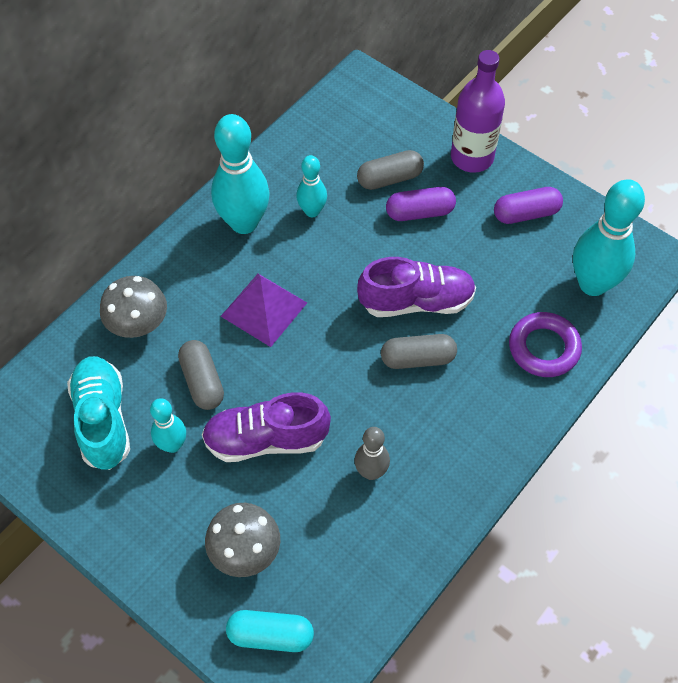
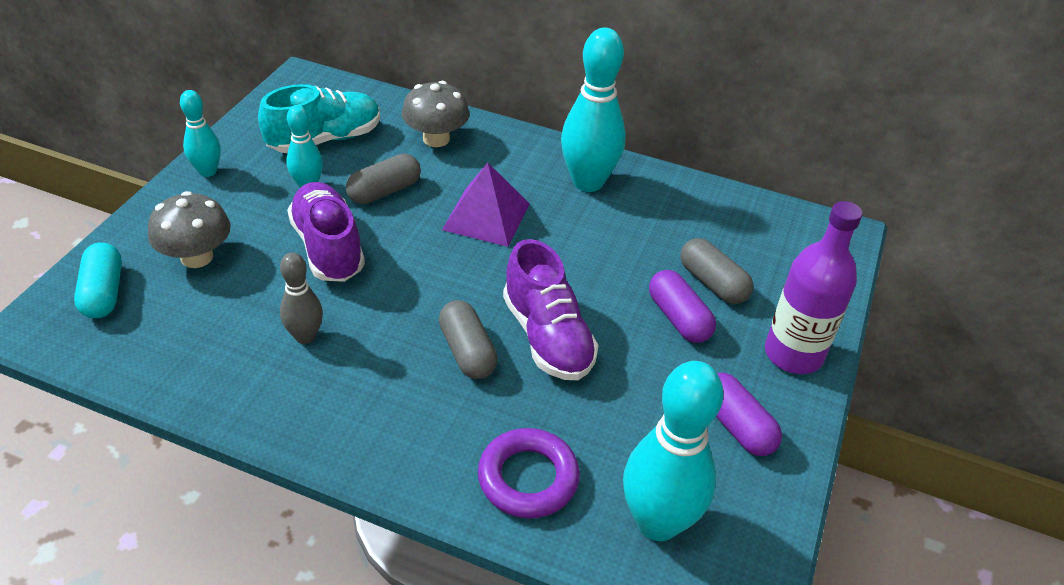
camera: 70 degrees right, 15 degrees down
(312, 211) = (630, 228): turquoise bowling pin -> turquoise bowling pin (208, 171)

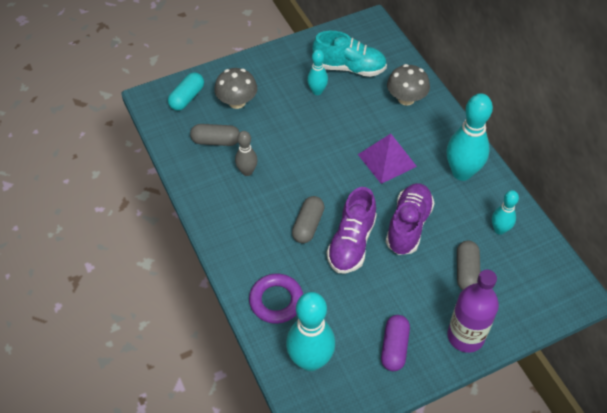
camera: 45 degrees right, 10 degrees up
(208, 171) = (279, 56): turquoise bowling pin -> turquoise bowling pin (499, 229)
(328, 247) = (296, 131): purple shoe -> purple shoe (408, 226)
(384, 191) = (350, 115): grey capsule -> grey capsule (216, 141)
(678, 318) = (426, 277): purple capsule -> none

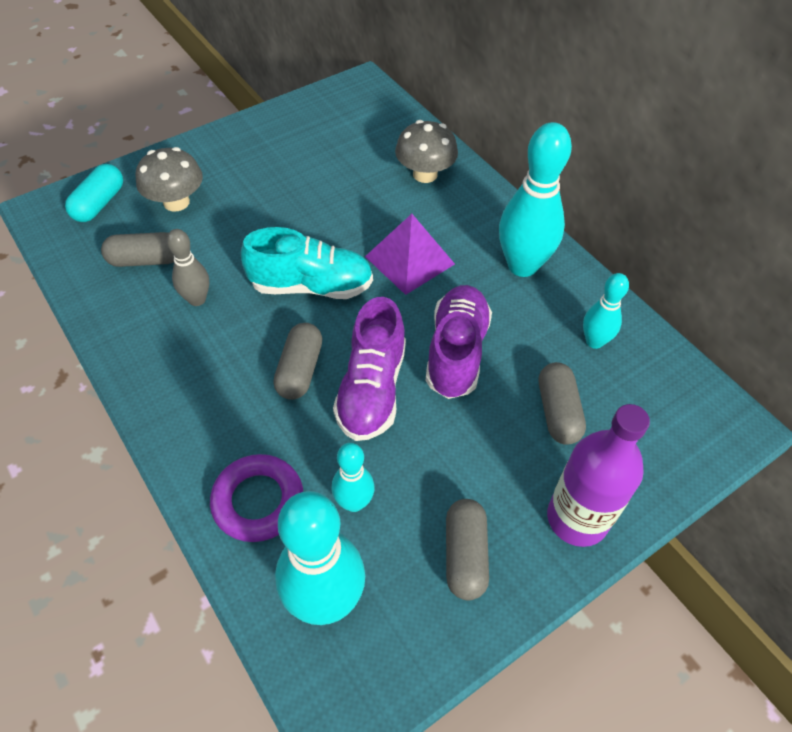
camera: 10 degrees left, 0 degrees up
(317, 91) = (295, 176): turquoise bowling pin -> turquoise bowling pin (354, 502)
(349, 68) = (338, 142): turquoise shoe -> turquoise shoe (311, 286)
(394, 347) = (465, 555): purple capsule -> grey capsule

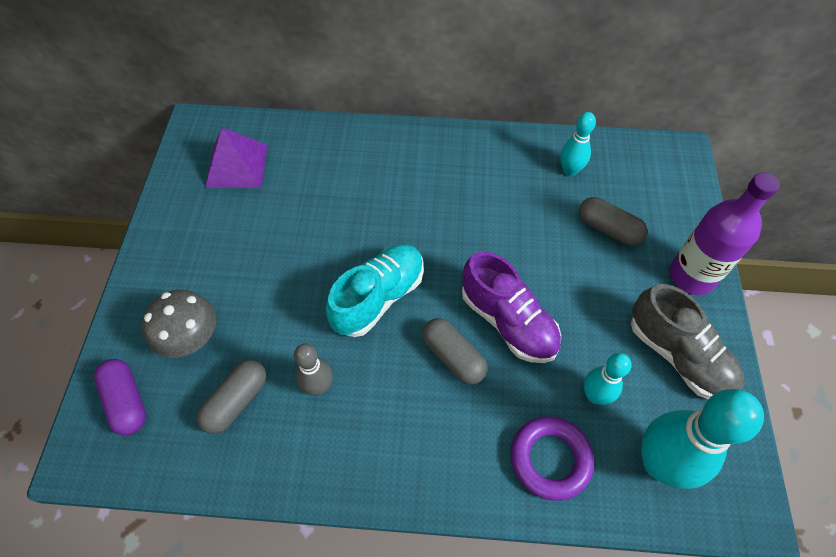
camera: 50 degrees left, 5 degrees up
(99, 203) = (127, 401): turquoise capsule -> purple capsule
(409, 260) = (411, 220): purple pyramid -> purple pyramid (237, 166)
(425, 174) = (337, 154): grey mushroom -> none
(456, 352) = (517, 250): purple shoe -> none
(465, 555) = (678, 355): grey capsule -> grey shoe
(522, 265) = (475, 161): turquoise bowling pin -> none

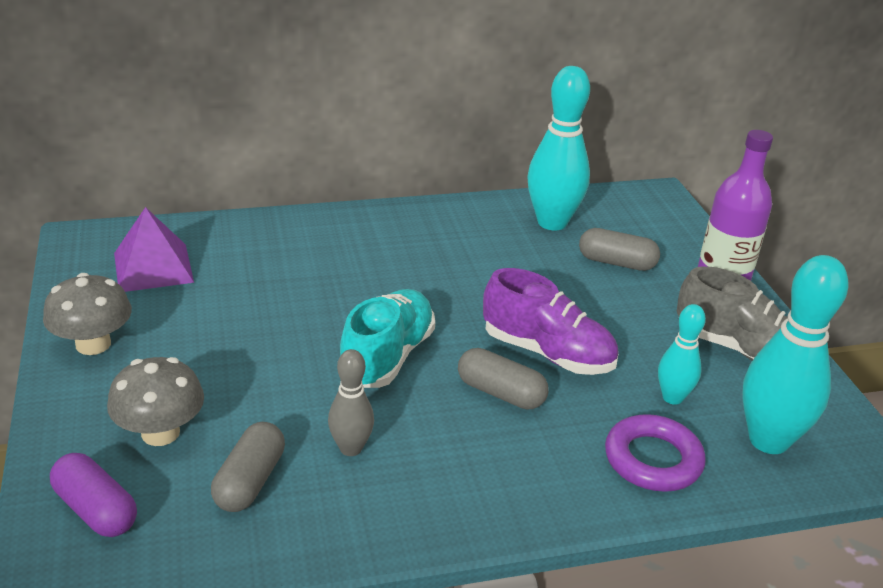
camera: 20 degrees left, 25 degrees down
(172, 238) = (93, 344): none -> grey mushroom
(569, 171) = (552, 222): turquoise bowling pin -> turquoise bowling pin, size x1.84

